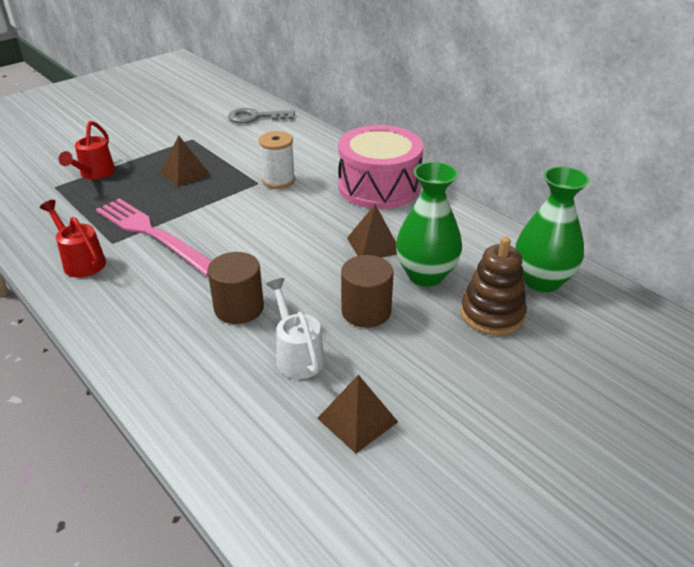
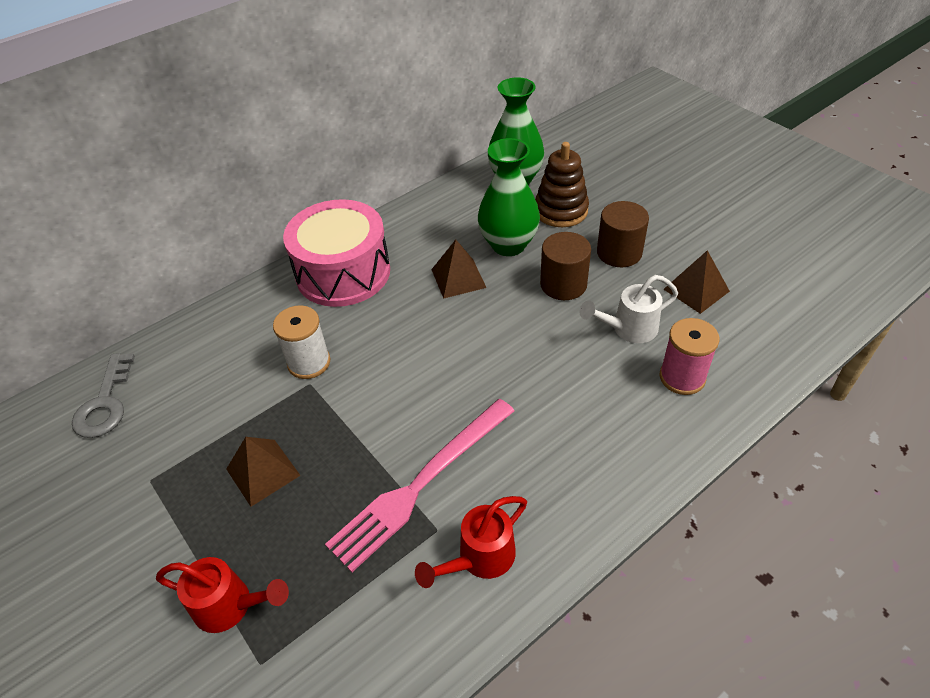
camera: 85 degrees left, 10 degrees up
(223, 390) = (682, 377): none -> pink spool
(239, 308) = (565, 378): brown cylinder -> brown cylinder (619, 252)

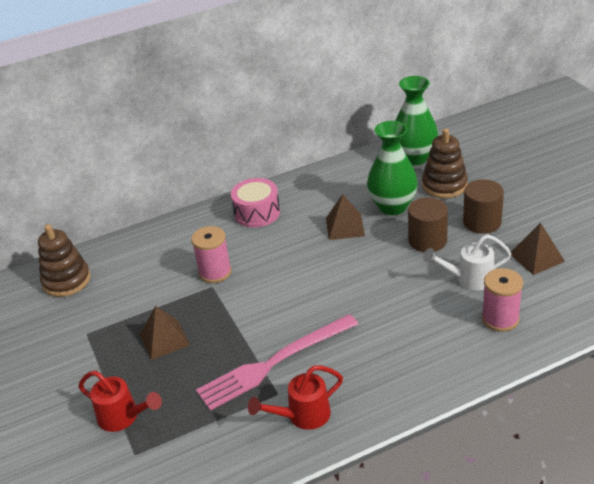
camera: 15 degrees right, 10 degrees down
(105, 403) = (66, 281): grey key -> brown stacking toy
(309, 362) = (215, 272): white spool -> pink spool
(343, 273) = (257, 213): pink drum -> pink drum, size x0.62

